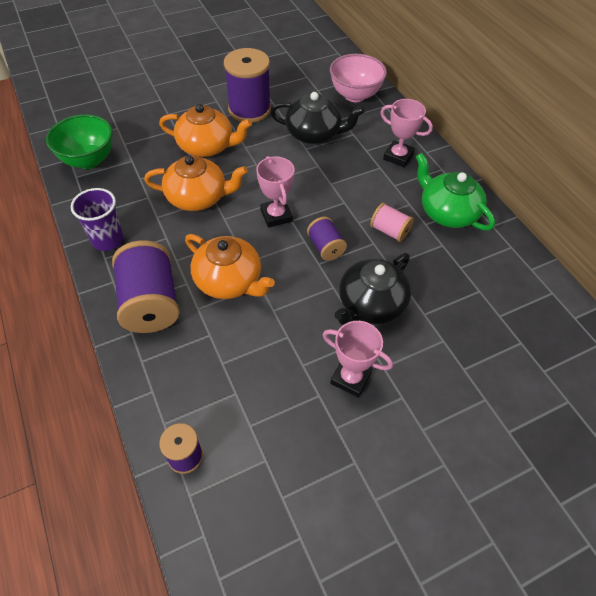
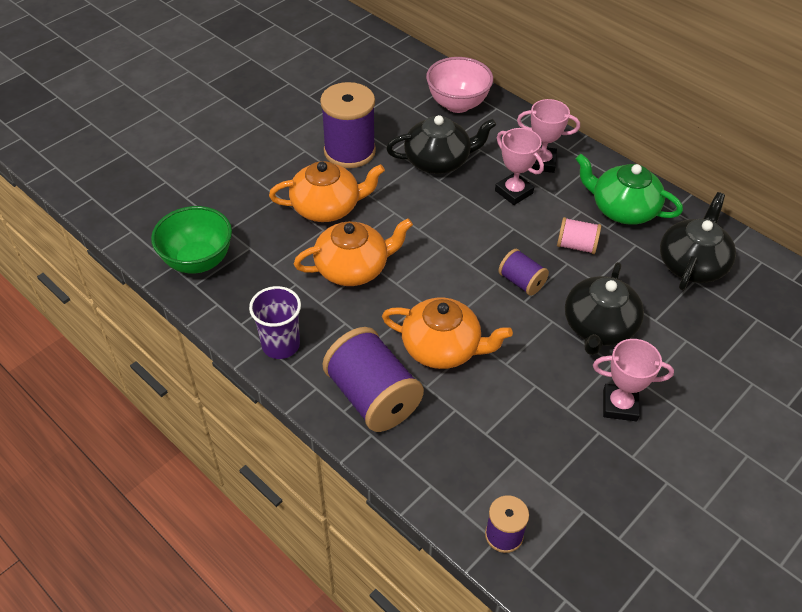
camera: 20 degrees left, 5 degrees down
(276, 215) = (450, 263): pink trophy -> pink trophy (514, 192)
(485, 276) = (692, 264): none -> black teapot

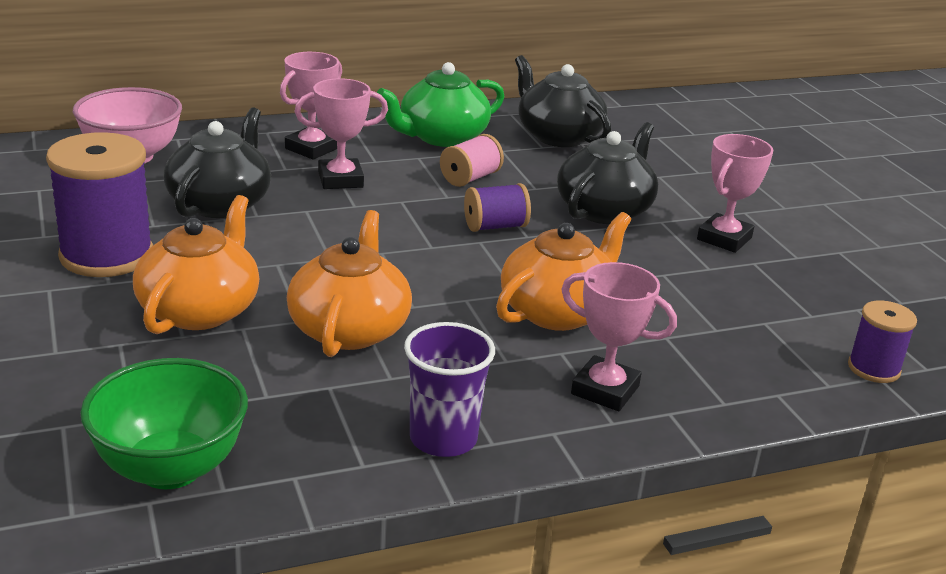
camera: 65 degrees left, 20 degrees down
(373, 397) = (605, 390): purple spool -> pink trophy
(599, 327) = (605, 210): black teapot -> black teapot turned 105 degrees counterclockwise

